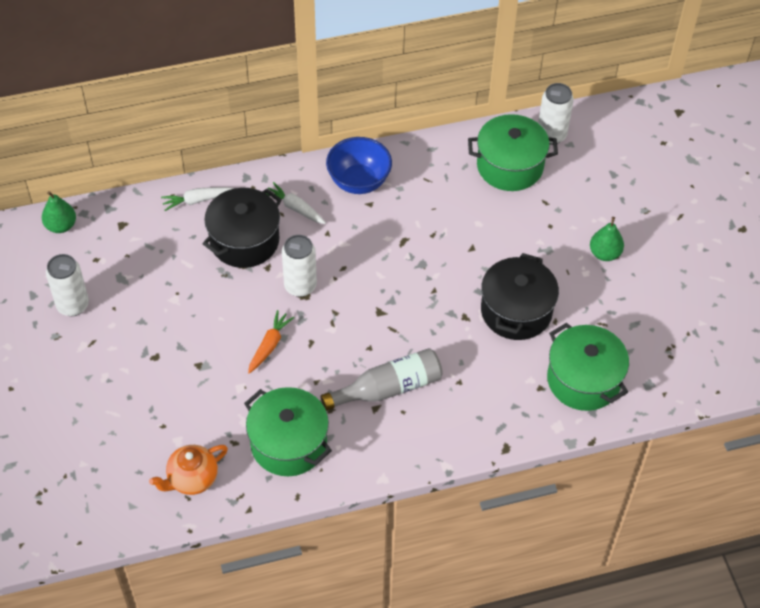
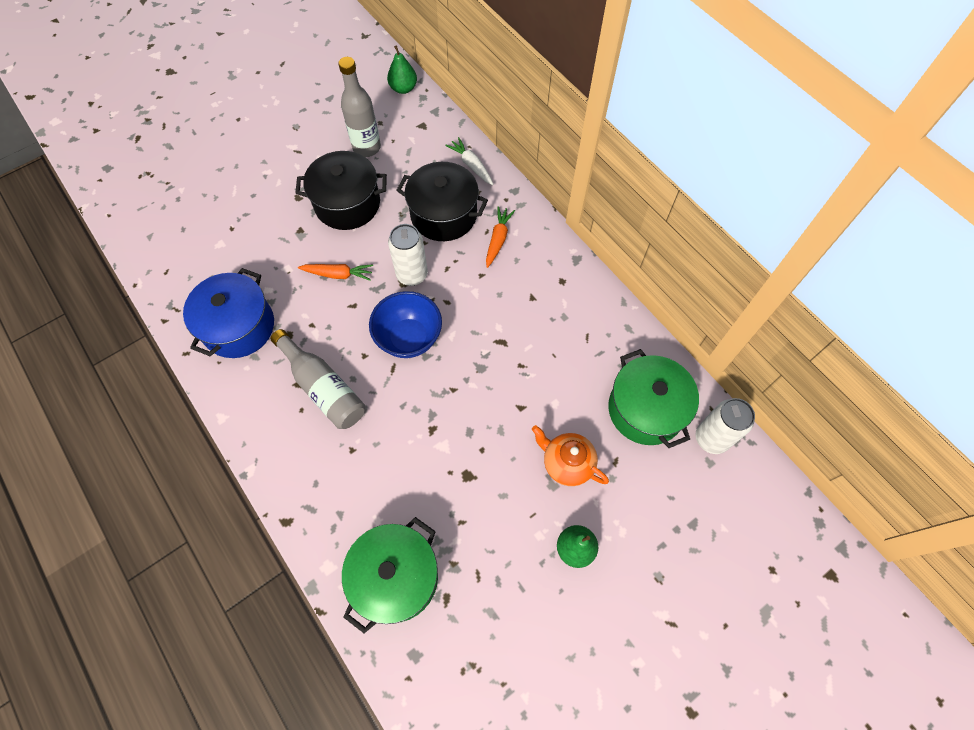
camera: 70 degrees right, 10 degrees up
(73, 305) = (329, 125): white can -> none
(123, 280) = (366, 147): none -> grey bottle
(192, 479) = (184, 268): orange teapot -> orange teapot (566, 463)
(288, 443) = (239, 326): green pot -> blue pot
(295, 208) = (498, 239): white carrot -> orange carrot
(359, 181) = (554, 279): blue bowl -> blue bowl (409, 338)
(516, 311) = (458, 477): black pot -> black pot (347, 204)

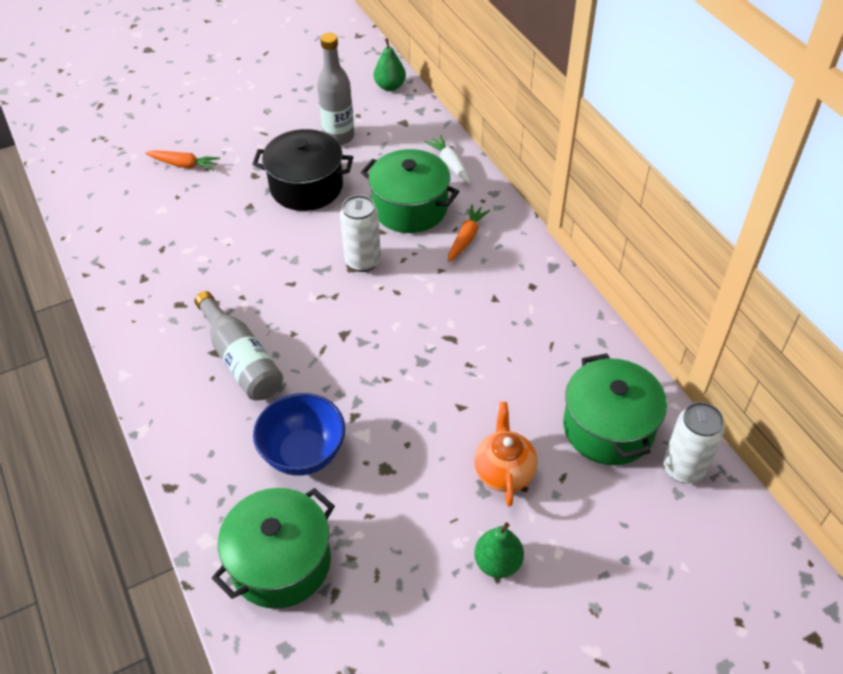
camera: 10 degrees right, 15 degrees down
(239, 326) = (163, 289): blue pot -> none
(338, 274) = (282, 252): orange carrot -> orange carrot (184, 165)
(409, 338) = (347, 322): blue bowl -> blue bowl (304, 453)
(444, 215) = (410, 208): black pot -> green pot
(566, 463) = (504, 471): orange teapot -> orange teapot turned 45 degrees clockwise

